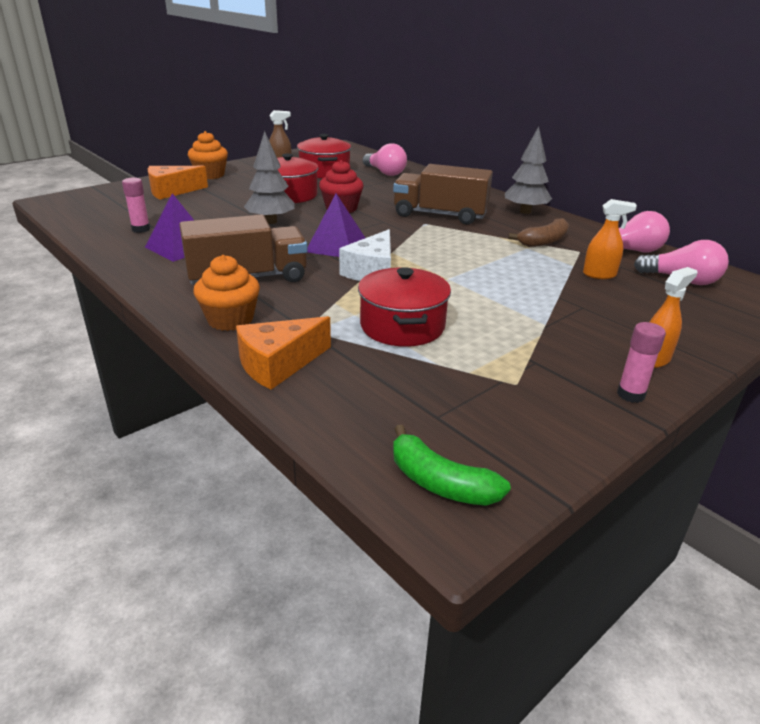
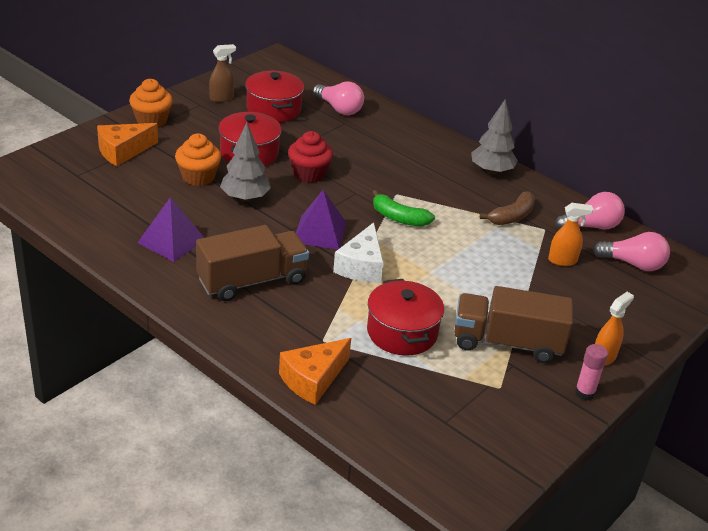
camera: 10 degrees left, 5 degrees up
(141, 229) = (120, 216): pink glue stick -> none
(230, 319) = (256, 333): orange cupcake -> orange cupcake (198, 177)
(440, 215) = (409, 180): brown truck -> brown truck (507, 343)
(440, 482) = (456, 476): green banana -> green banana (399, 218)

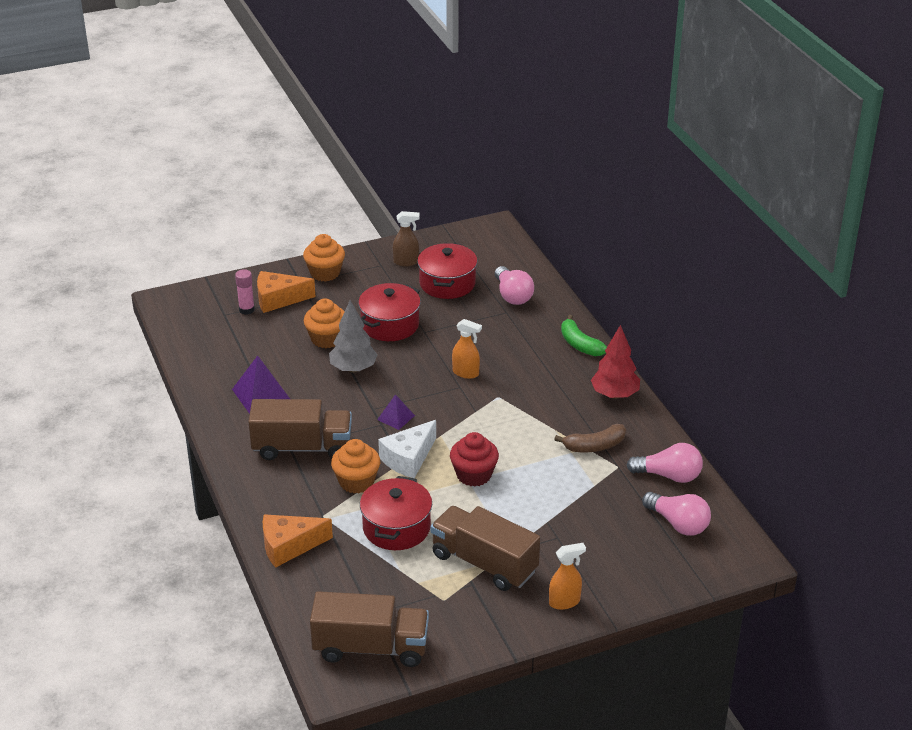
camera: 30 degrees right, 0 degrees up
(309, 174) = (430, 358): red cupcake -> red cupcake (474, 475)
(320, 232) = (396, 417): purple pyramid -> purple pyramid, size x0.60
(330, 299) = (356, 482): none -> orange cupcake
(399, 218) = (481, 421): green banana -> green banana (580, 344)
(472, 456) = (371, 648): none -> brown truck
(491, 171) = (615, 395): grey tree -> red tree
(562, 260) = (607, 502): orange spray bottle -> orange spray bottle (466, 373)
(584, 393) = (517, 627): pink glue stick -> pink glue stick (246, 310)

